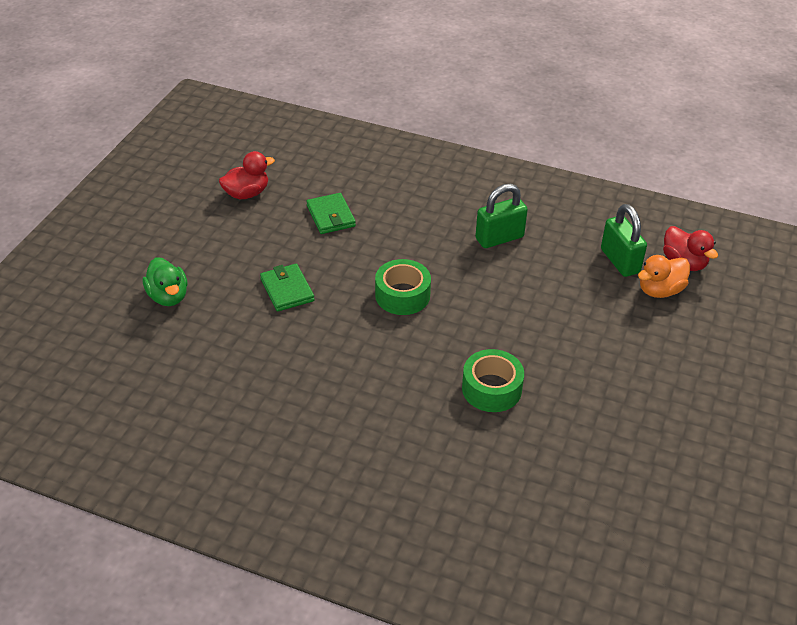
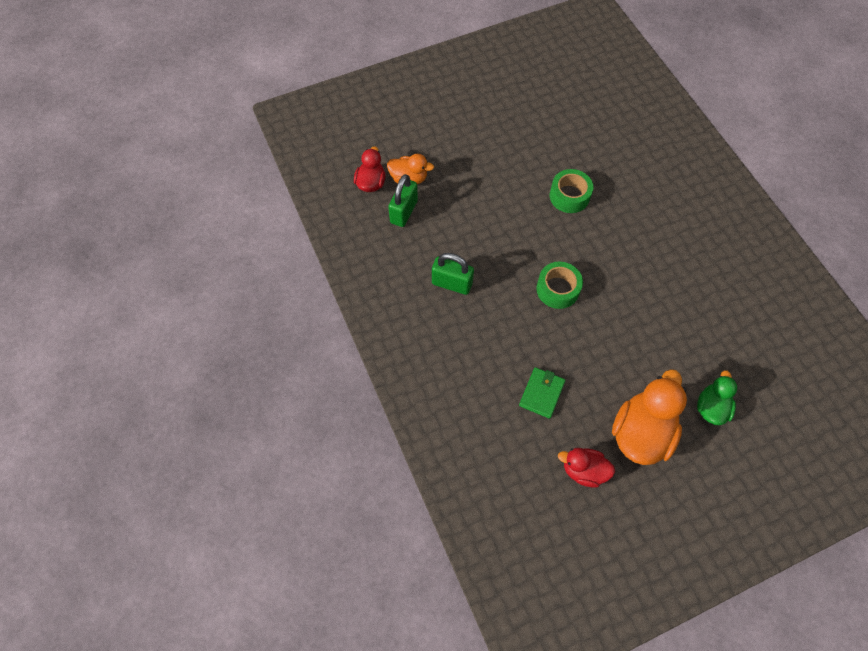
camera: 135 degrees left, 20 degrees up
(220, 242) = (641, 432): none -> orange duck
(287, 290) = (627, 350): green wallet -> none

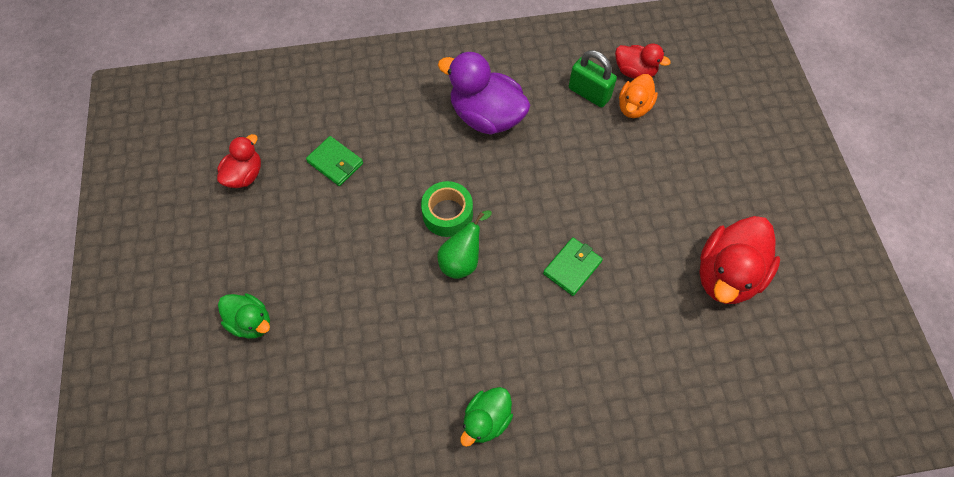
camera: 105 degrees right, 0 degrees up
(452, 283) = (486, 116): green padlock -> purple duck
(537, 106) = (727, 274): none -> red duck
(569, 196) = (572, 267): green tape -> green wallet
(593, 268) = (462, 260): none -> green pear
(641, 432) = (257, 240): orange duck -> none
(703, 225) = (486, 420): none -> green duck

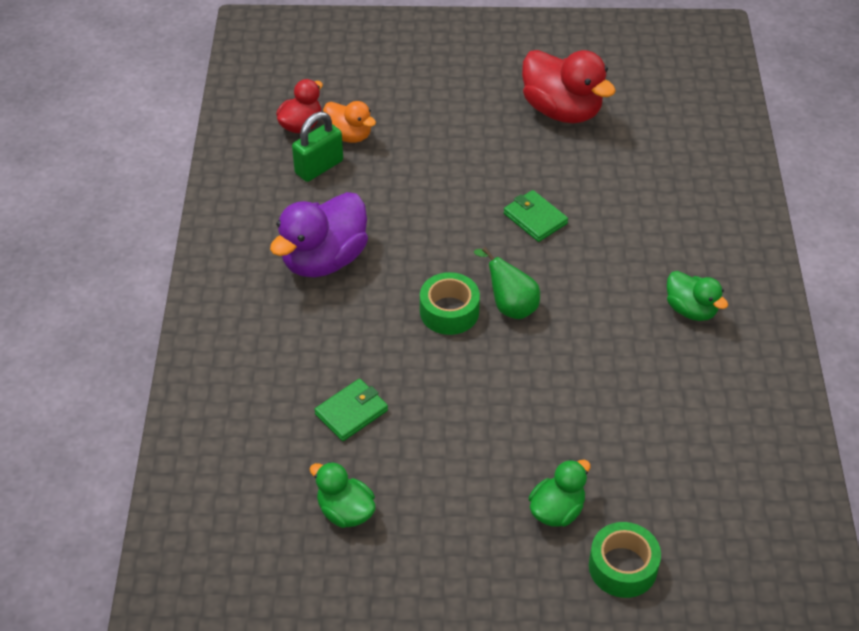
camera: 80 degrees left, 15 degrees down
(198, 379) = (622, 567): none -> green tape
(245, 175) = (345, 511): red duck -> green duck

